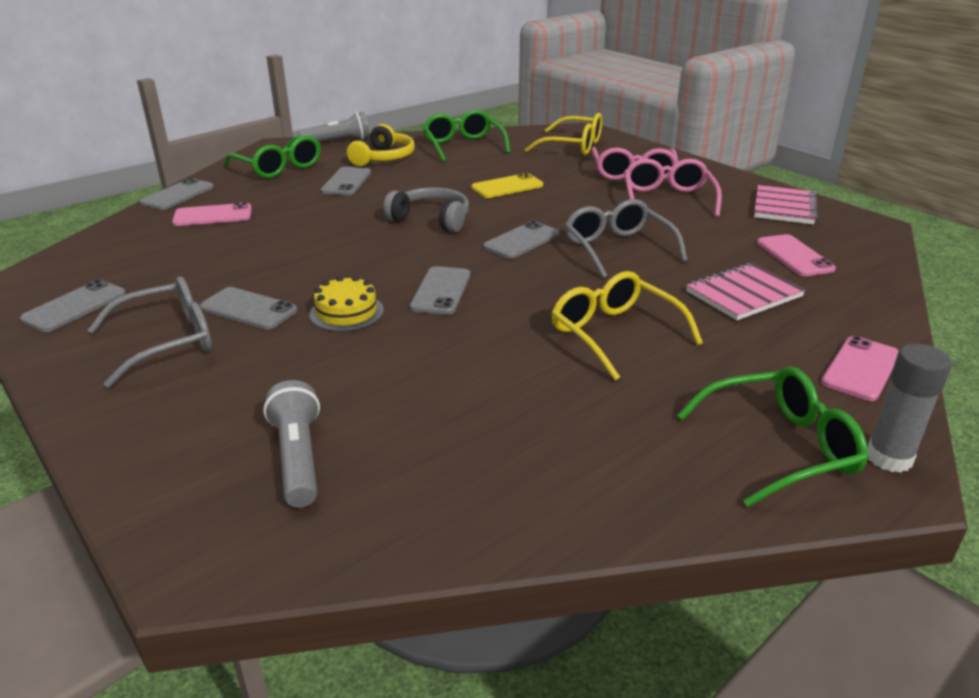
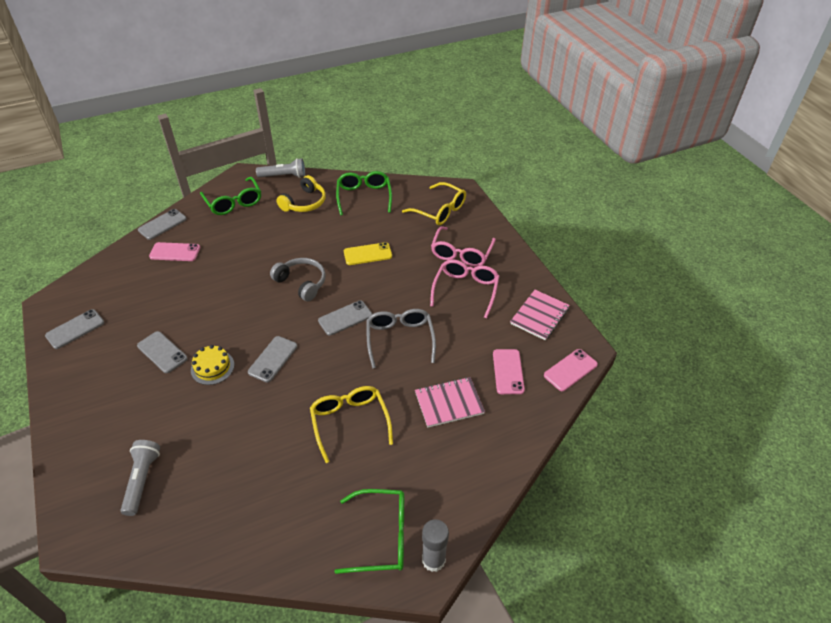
camera: 15 degrees right, 15 degrees up
(168, 341) = (112, 371): grey glasses -> none
(346, 182) = (268, 228): grey phone -> none
(860, 368) = (471, 487): pink phone -> pink phone (570, 370)

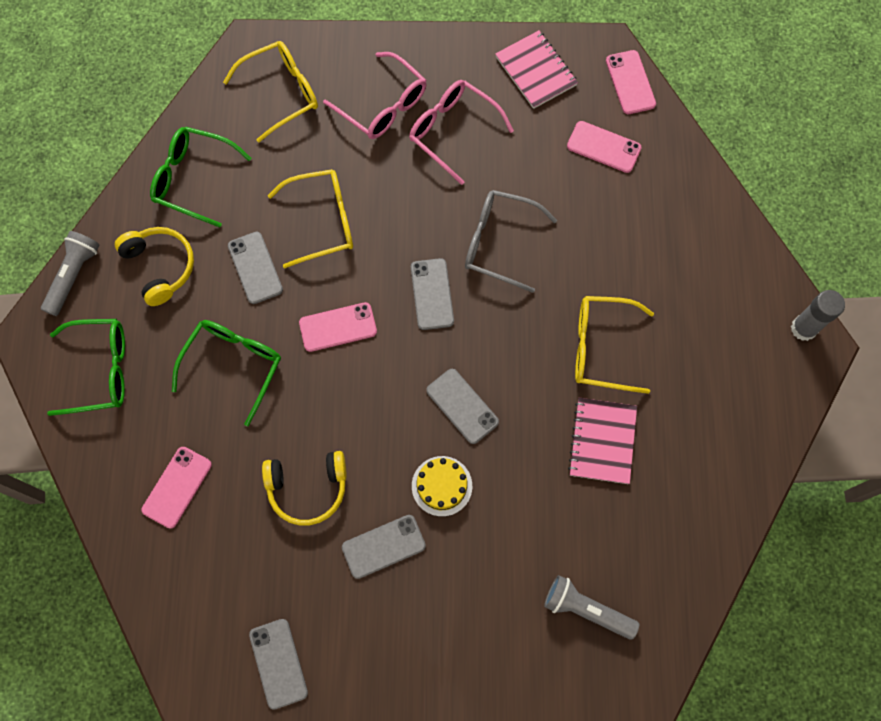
camera: 65 degrees left, 25 degrees up
(162, 224) = (96, 493): grey phone -> grey phone (255, 268)
(191, 305) = (307, 488): none -> yellow headphones
(301, 283) = (338, 327): grey headphones -> pink phone
(367, 254) = (323, 221): yellow phone -> yellow glasses
(382, 536) = (759, 367): green glasses -> green glasses (234, 365)
(449, 403) = (620, 230): pink notebook -> pink notebook (602, 441)

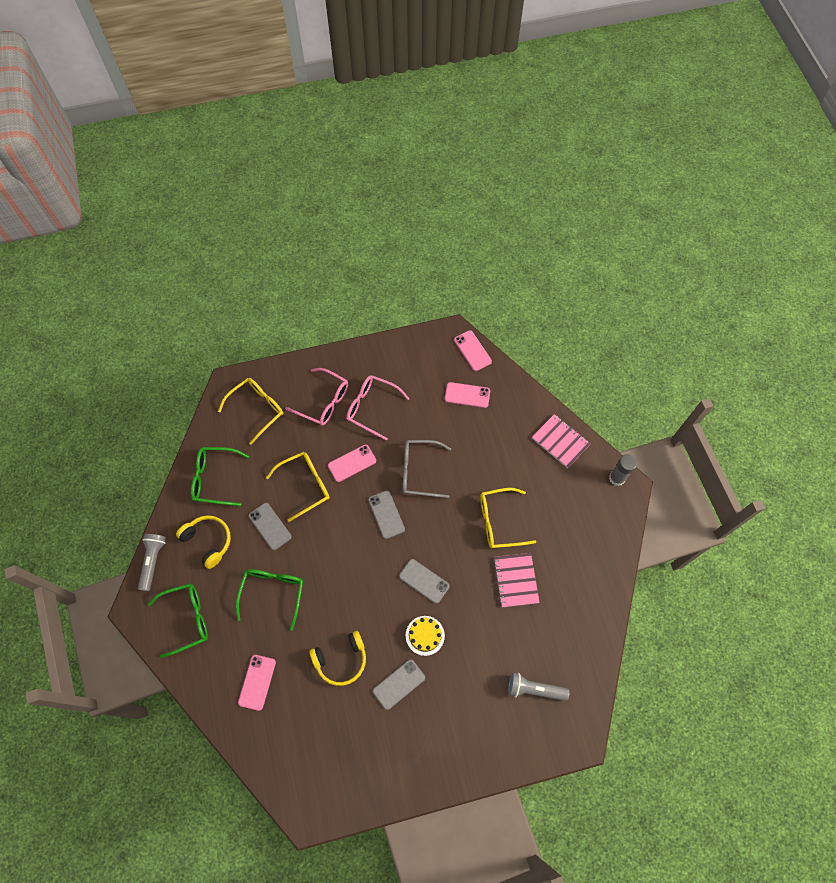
camera: 15 degrees left, 5 degrees down
(278, 663) = (352, 779): grey phone -> none
(338, 327) = (333, 551): pink phone -> pink phone (352, 463)
(536, 71) = (413, 357): pink notebook -> pink notebook (560, 441)

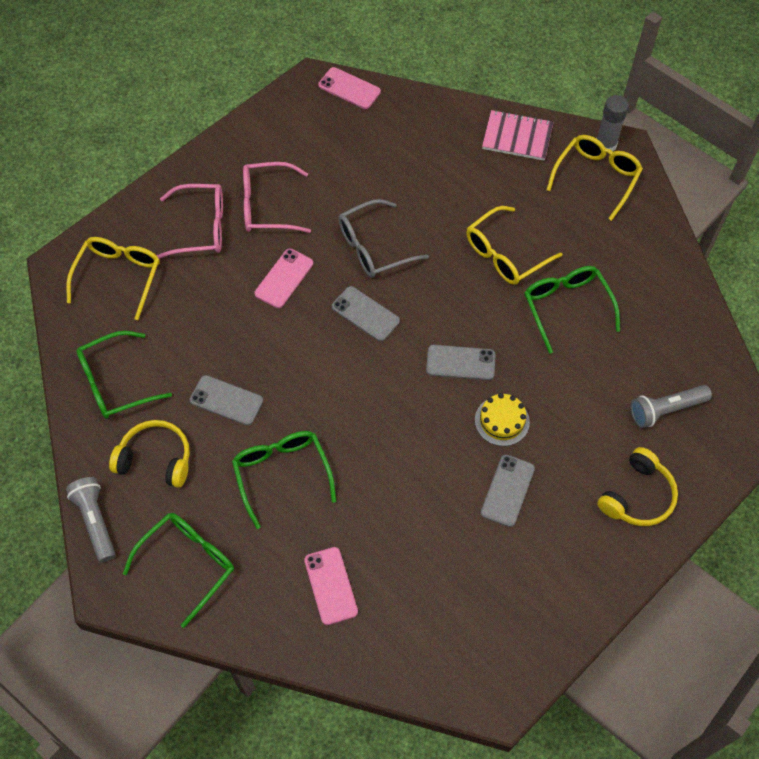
camera: 30 degrees left, 5 degrees down
(305, 485) = (241, 332): yellow glasses -> yellow glasses (596, 177)
(341, 660) = (419, 502): yellow headphones -> yellow headphones (637, 496)
(467, 395) = (375, 138): pink phone -> none
(515, 580) = (566, 307): pink notebook -> green glasses

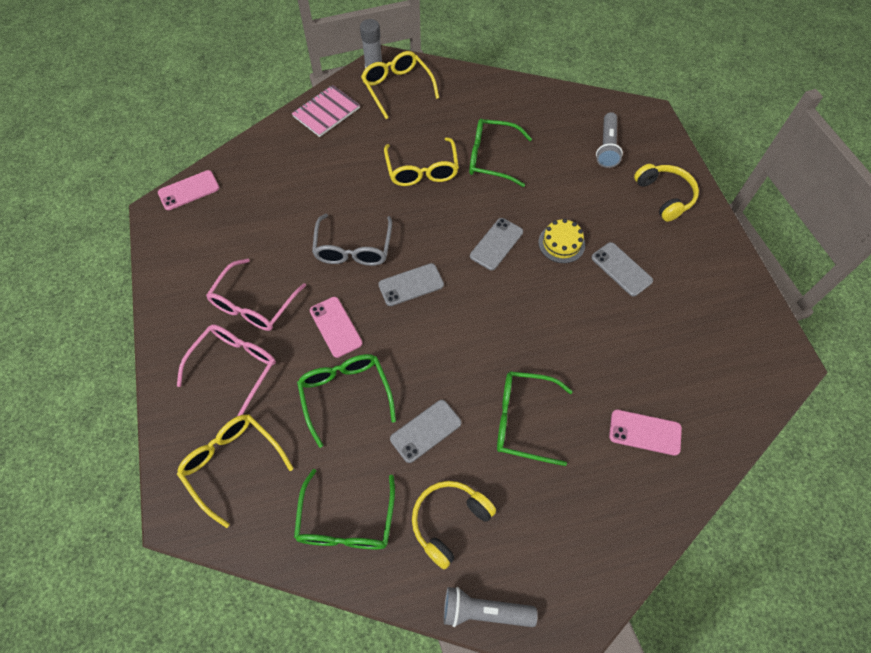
camera: 60 degrees left, 0 degrees up
(188, 563) = (570, 542): green glasses -> green glasses (345, 394)

